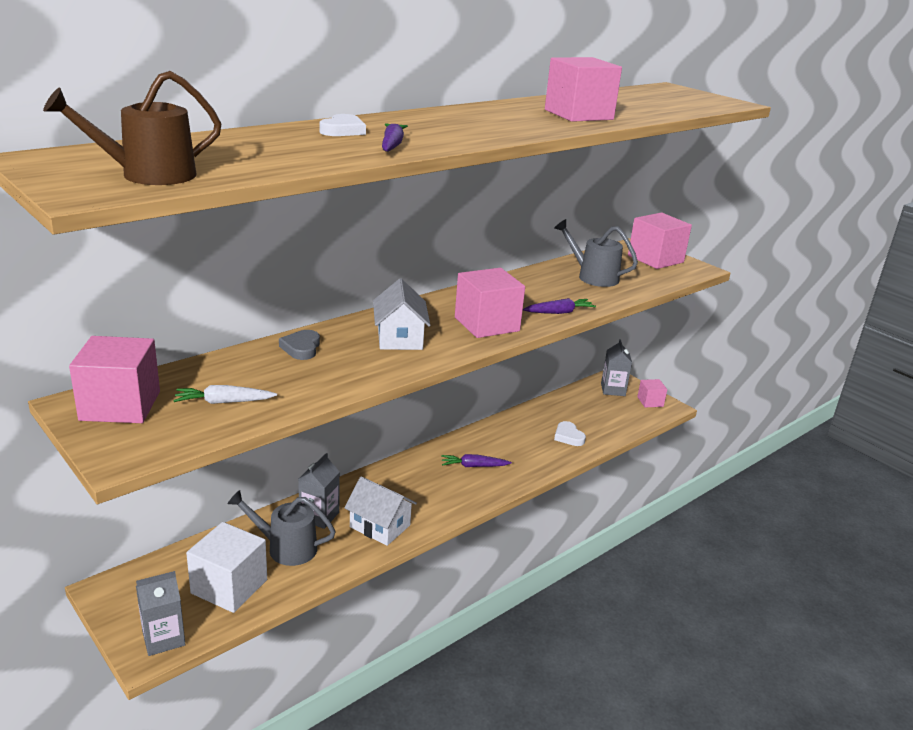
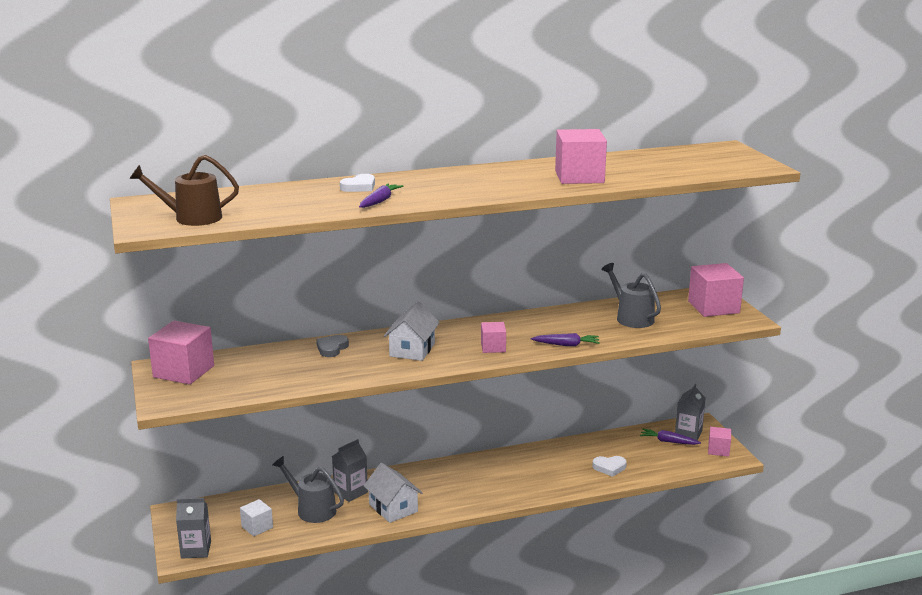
camera: 25 degrees right, 5 degrees down
(223, 402) = (250, 378): white carrot -> none
(229, 586) = (257, 527): white cube -> white cube, size x0.55
(474, 466) = (503, 477): purple carrot -> purple carrot (668, 441)
(486, 324) = (493, 347): pink cube -> pink cube, size x0.55
(568, 436) = (609, 467): white heart -> white heart turned 90 degrees counterclockwise

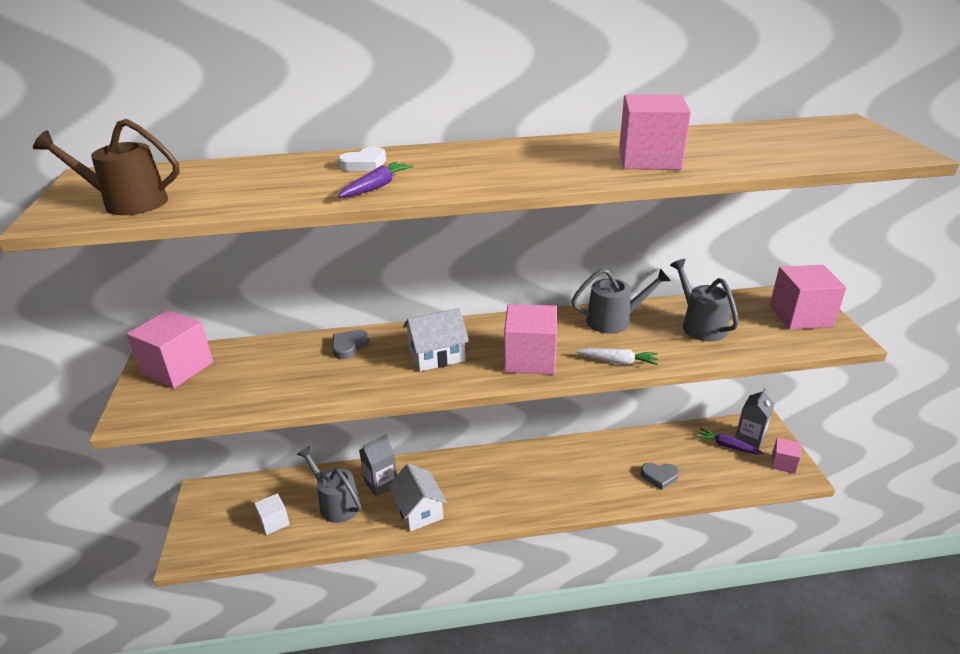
camera: 10 degrees right, 10 degrees up
(196, 550) = (203, 547): grey carton -> none
(412, 350) = (436, 355): white house -> white house turned 45 degrees clockwise
(493, 347) = (530, 359): pink cube -> pink cube, size x1.82
(558, 318) = (614, 320): none -> grey watering can
(566, 345) = (618, 361): purple carrot -> white carrot
(609, 467) = (659, 476): white heart -> grey heart

